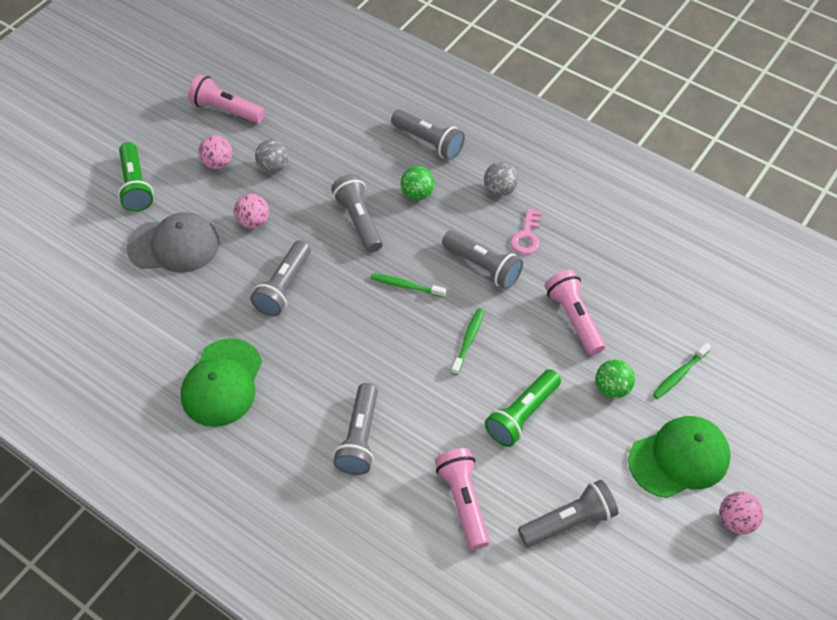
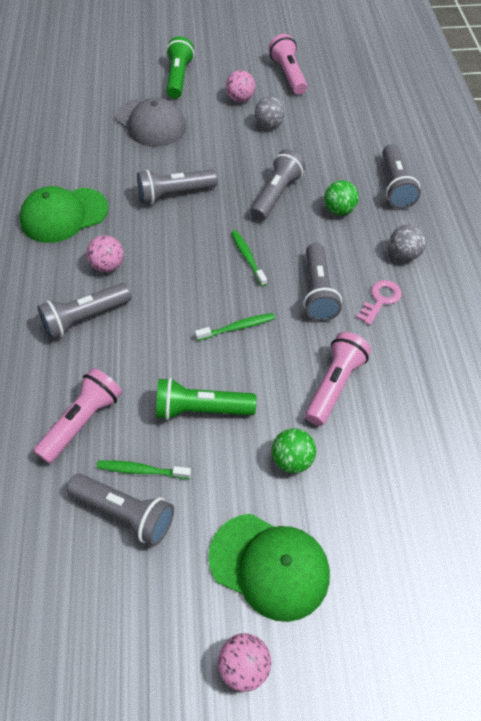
camera: 50 degrees right, 0 degrees up
(136, 186) = (178, 78): green flashlight -> green flashlight turned 150 degrees clockwise
(253, 221) = (212, 145): pink ball -> pink ball (108, 266)
(526, 236) = (380, 300): pink key -> pink key turned 150 degrees clockwise
(679, 374) = (361, 507): green toothbrush -> green toothbrush (141, 470)

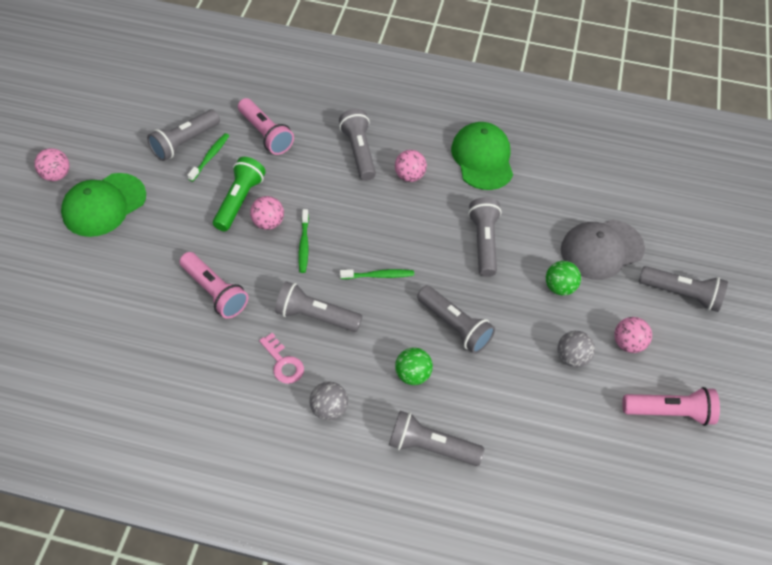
camera: 105 degrees right, 0 degrees up
(178, 78) = (681, 294): green flashlight -> grey flashlight
(222, 369) = (268, 223): none -> pink ball
(292, 460) = (168, 242): green ball -> green ball (559, 287)

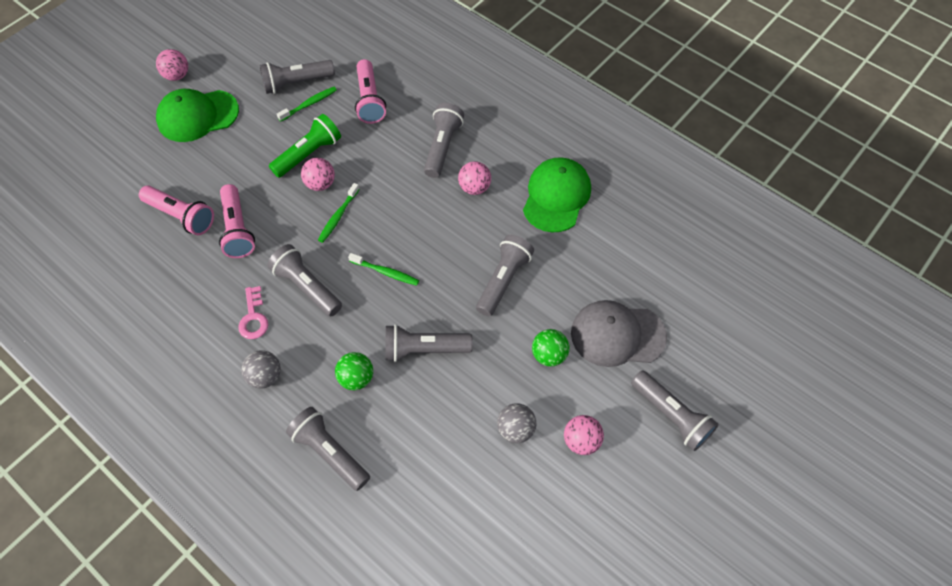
camera: 30 degrees right, 5 degrees up
(455, 326) = (424, 349): grey flashlight -> grey flashlight turned 105 degrees clockwise
(669, 412) = (578, 528): pink flashlight -> pink flashlight (181, 216)

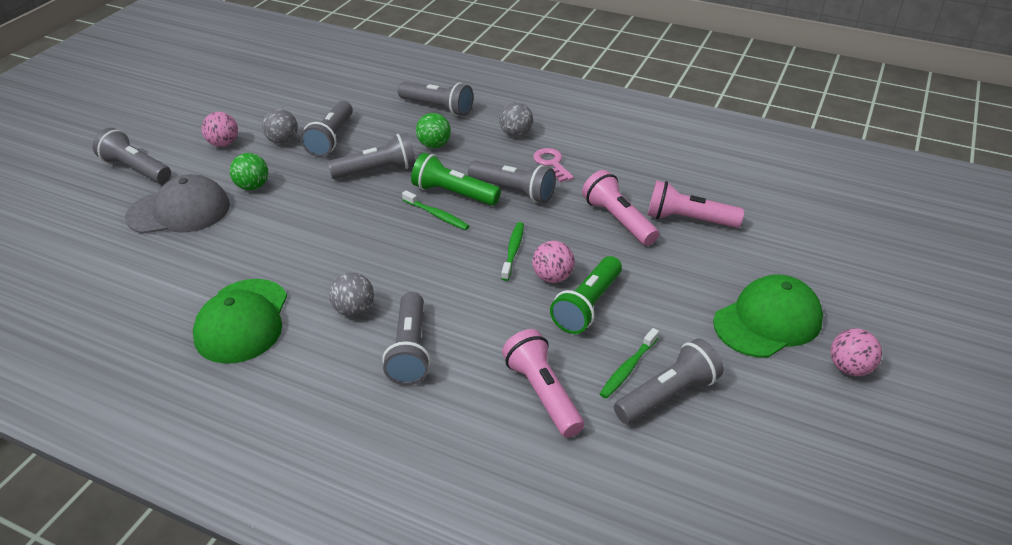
camera: 165 degrees right, 20 degrees down
(362, 297) = (453, 194): none -> green flashlight
(385, 272) = (437, 215): green toothbrush -> green toothbrush turned 150 degrees counterclockwise
(474, 188) = (354, 310): pink ball -> grey ball
(503, 280) = (305, 231): grey flashlight -> grey flashlight (331, 139)

